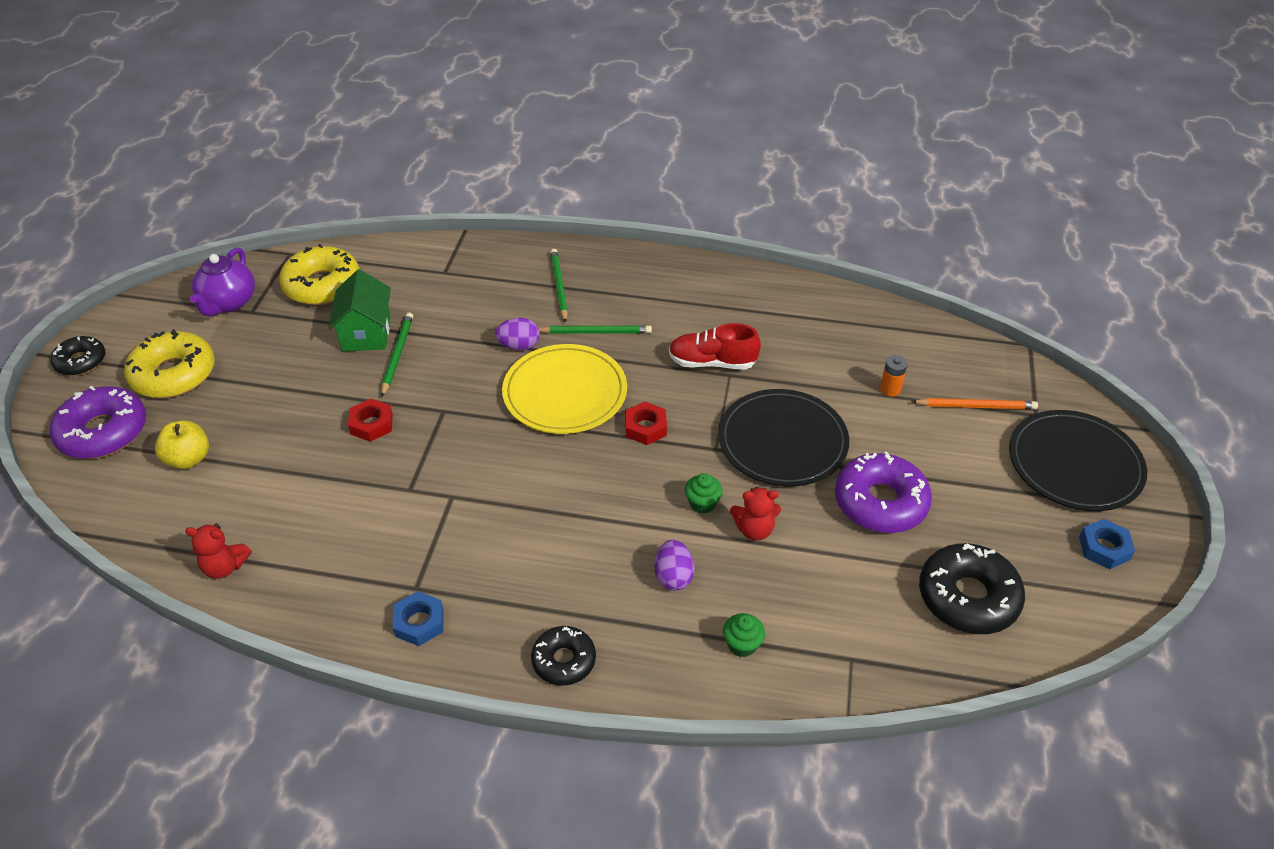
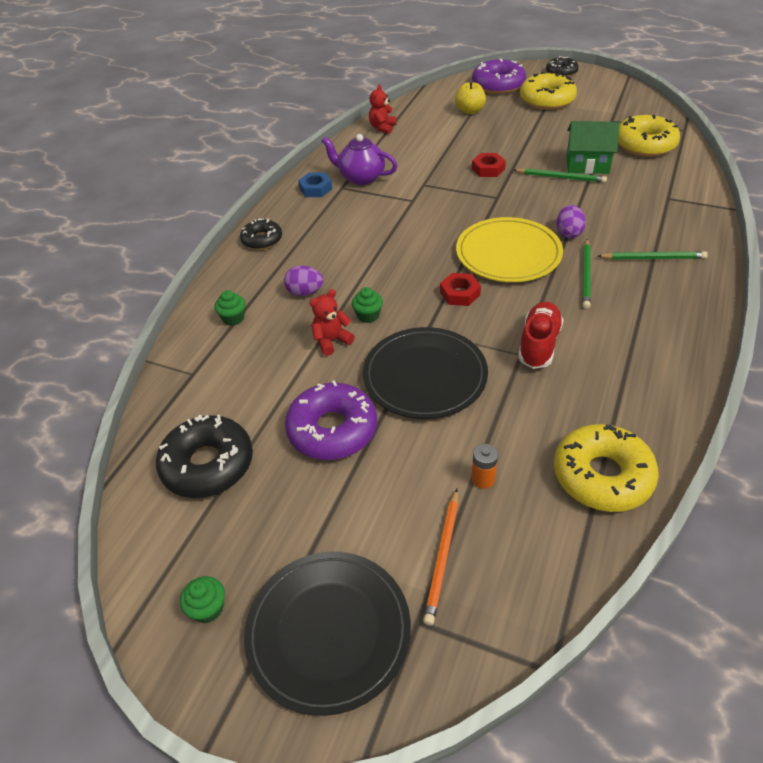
camera: 105 degrees right, 0 degrees up
(228, 303) = (621, 111): purple teapot -> purple teapot (361, 177)
(754, 530) = (331, 341): red teddy bear -> red teddy bear turned 45 degrees clockwise
(856, 322) = (602, 476): none -> yellow donut
(1104, 548) = (208, 608): blue nut -> green cupcake

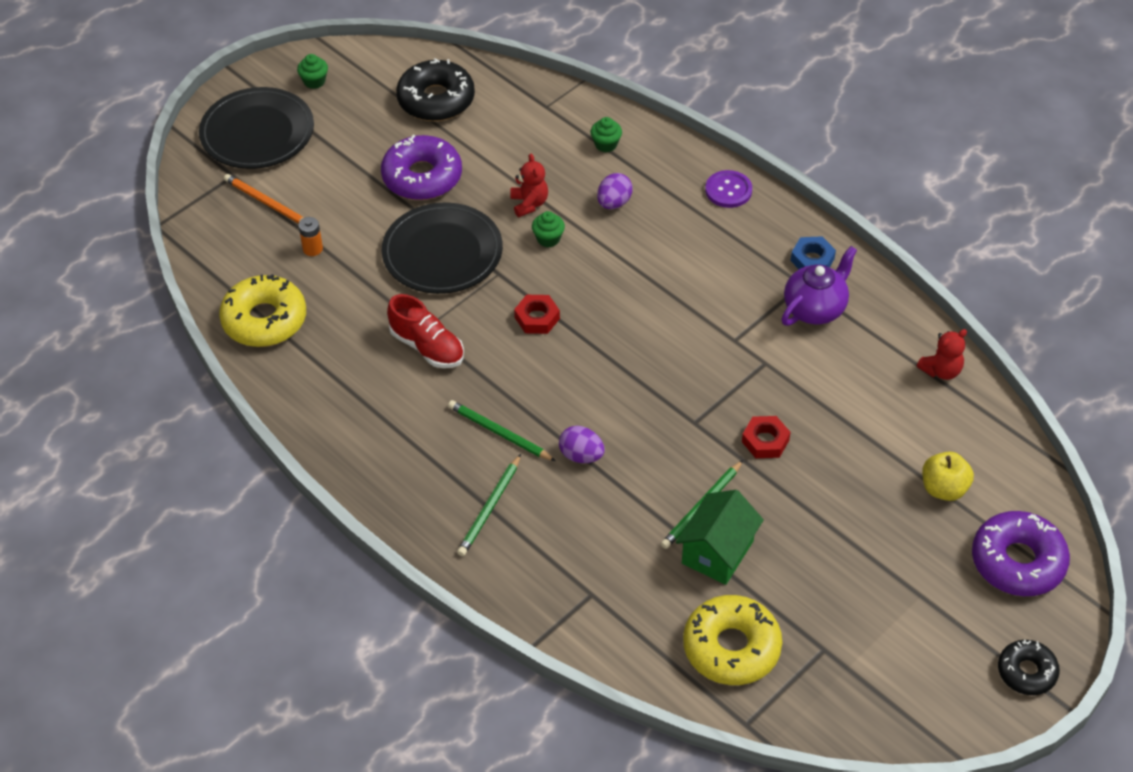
camera: 110 degrees right, 5 degrees up
(262, 240) = (728, 190): black donut -> purple button
(382, 128) = (941, 370): red teddy bear -> red teddy bear turned 105 degrees clockwise
(508, 254) = (577, 384): yellow plate -> none
(547, 100) = (932, 600): yellow donut -> none

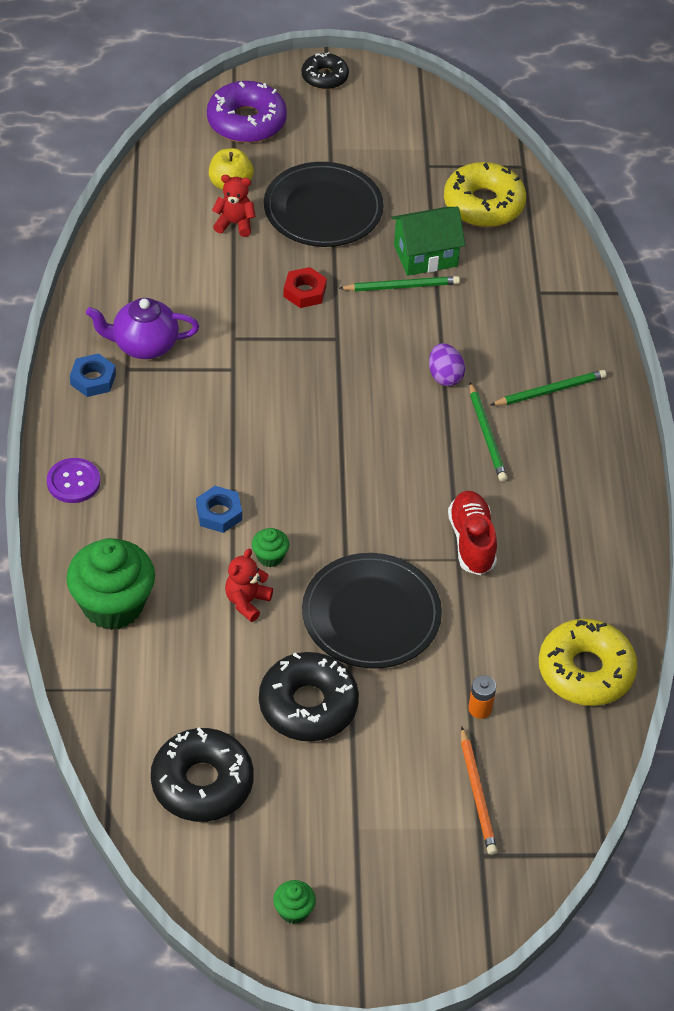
camera: 140 degrees left, 0 degrees up
(257, 132) = (411, 890): black plate -> black plate (323, 209)
(422, 177) = (308, 705): purple donut -> black donut
(537, 318) = (359, 498): red nut -> none
(606, 144) = (113, 605): green cupcake -> green cupcake, size x2.27
(614, 203) = (177, 545): purple egg -> none
(614, 240) = (219, 513): none -> blue nut
(941, 370) = (123, 244): red teddy bear -> red teddy bear (234, 224)

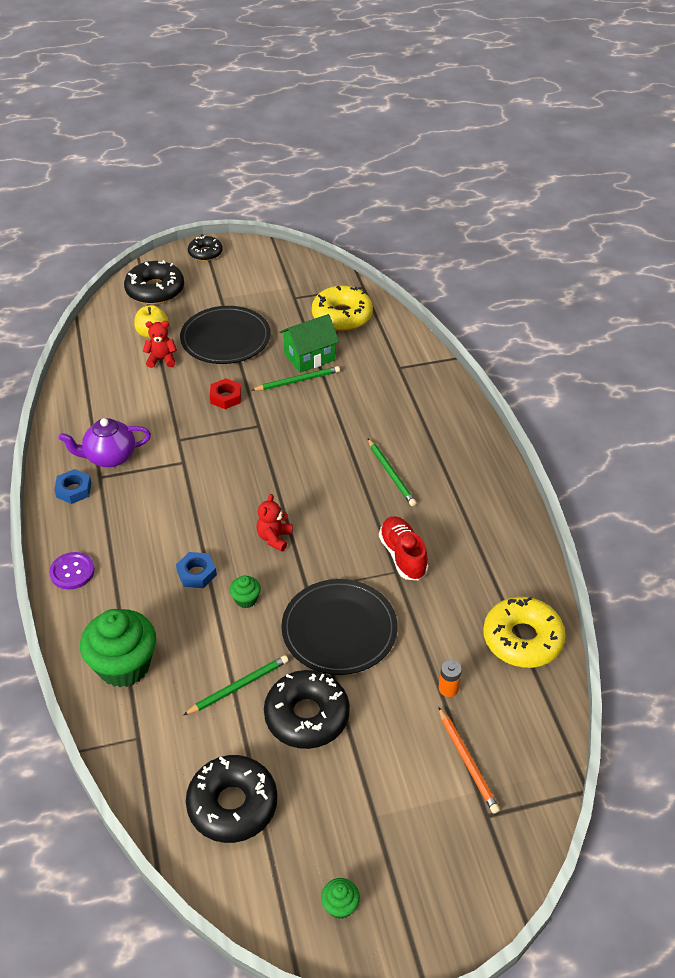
camera: 10 degrees left, 5 degrees down
(246, 122) = (155, 290): purple donut -> black donut
(247, 601) = (235, 640): red teddy bear -> red teddy bear (274, 538)
(445, 376) = (347, 438): purple egg -> none
(550, 390) = (428, 433): green pencil -> green pencil (238, 686)

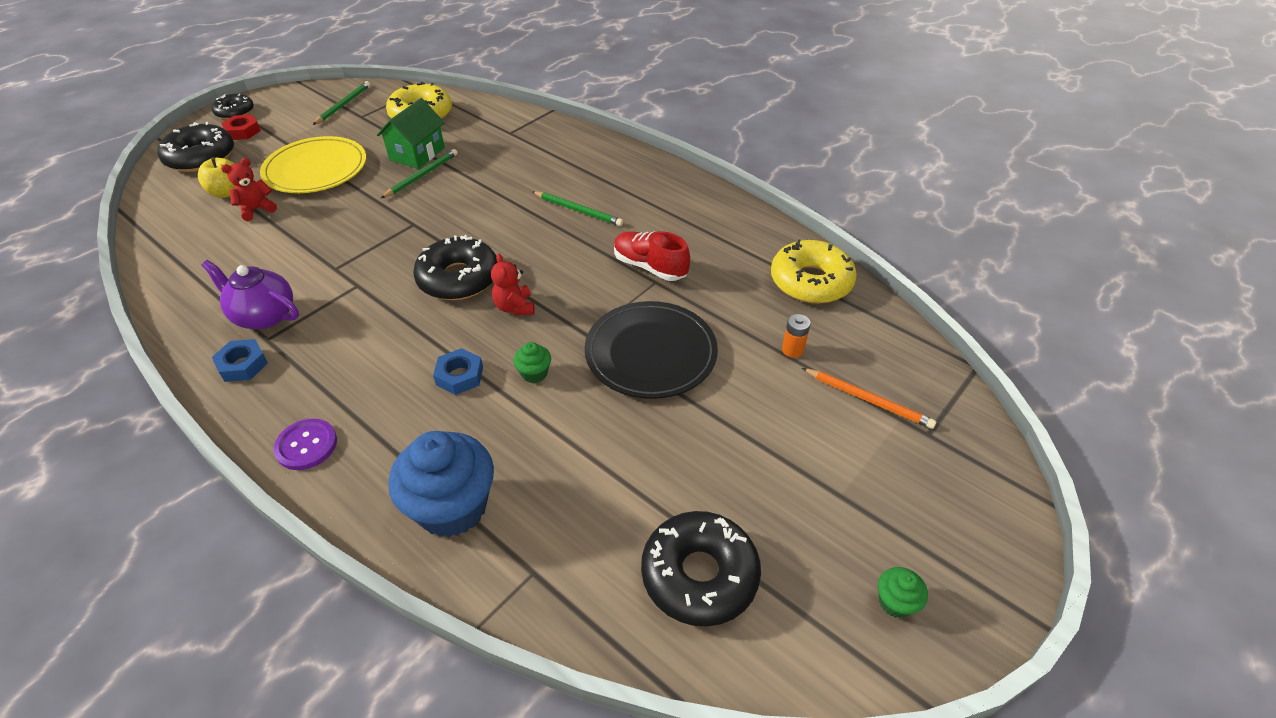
camera: 35 degrees left, 0 degrees up
(110, 457) = (264, 316): purple teapot -> purple teapot turned 75 degrees clockwise
(124, 665) = (452, 507): green cupcake -> blue cupcake
(225, 338) = (316, 169): black plate -> yellow plate
(226, 397) = (357, 214): red nut -> red nut (243, 131)
(238, 686) = (599, 456): green pencil -> green pencil (343, 105)
(307, 716) = (692, 444): black donut -> black donut (458, 278)

